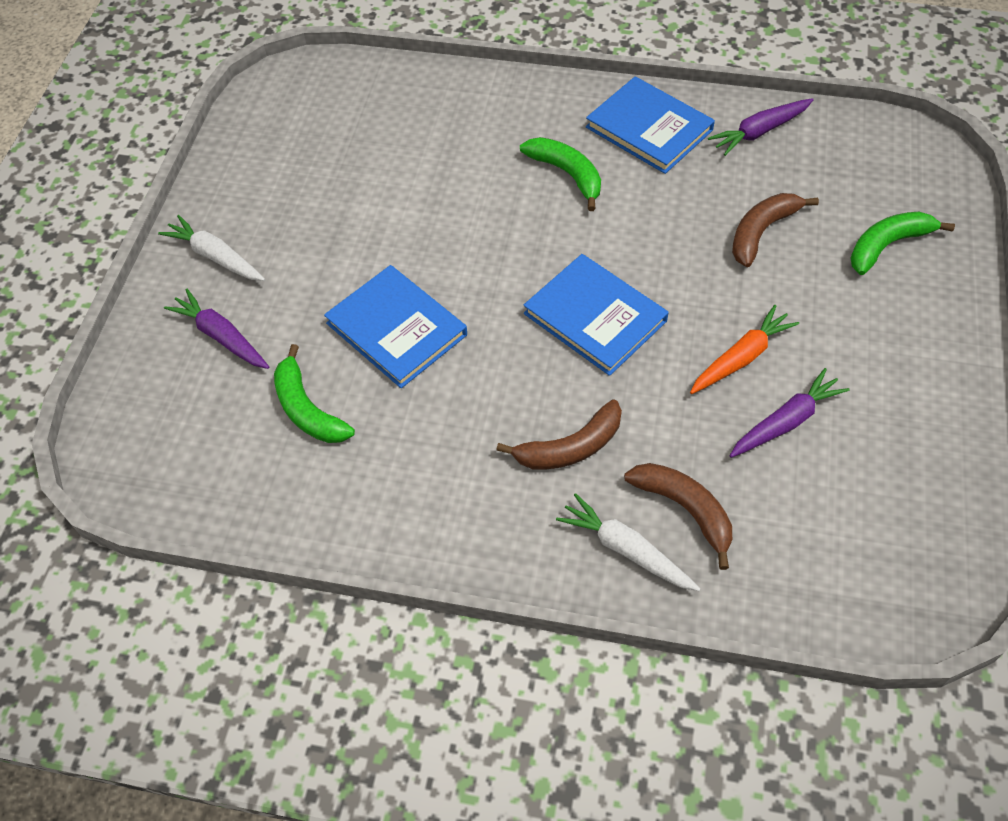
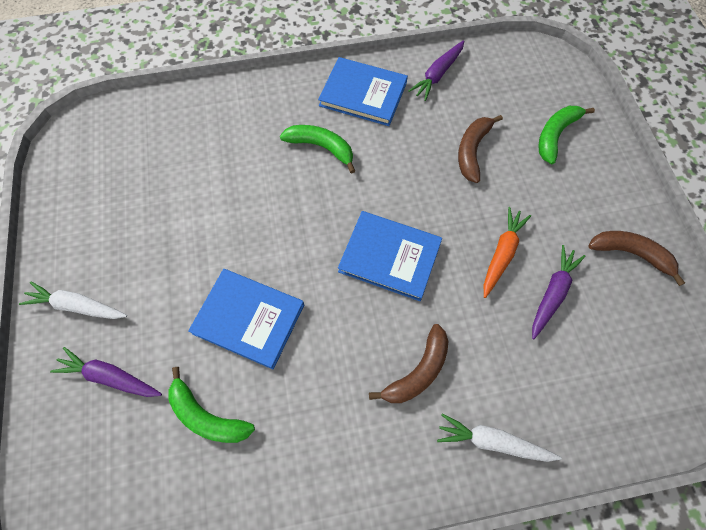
camera: 25 degrees left, 10 degrees up
(685, 509) = (517, 391): brown banana -> brown banana (630, 254)

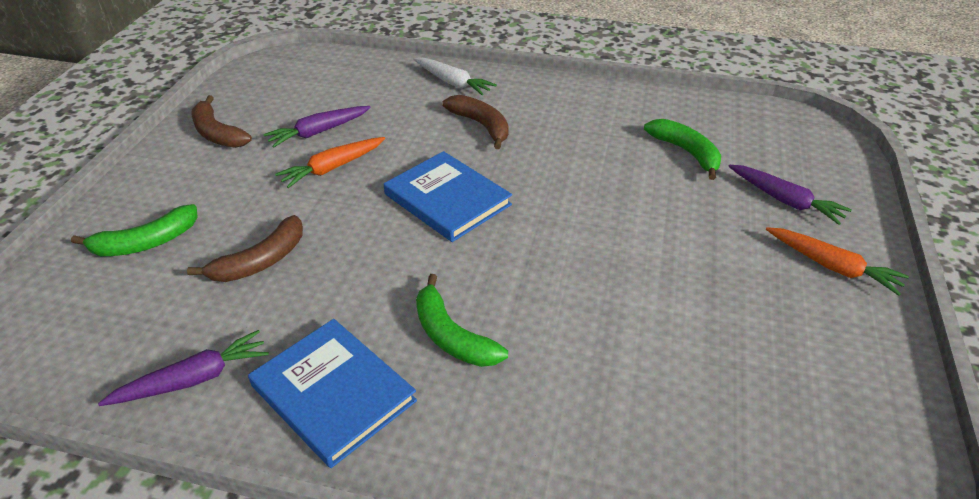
camera: 155 degrees left, 25 degrees down
(77, 306) = (832, 267): white carrot -> orange carrot
(249, 318) = (626, 199): blue book -> none
(418, 371) = (481, 125): brown banana -> brown banana turned 75 degrees clockwise

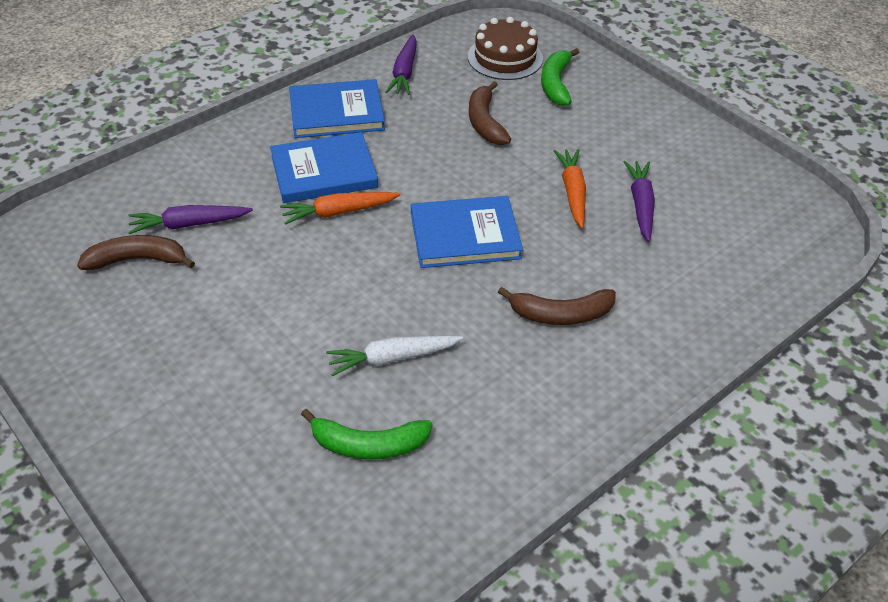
camera: 125 degrees right, 5 degrees up
(104, 304) = (505, 58): none -> brown cake
(217, 133) = (687, 149): brown banana -> brown banana (137, 260)
(451, 336) = (324, 172): green banana -> blue book
(453, 83) = (669, 338): white carrot -> white carrot (392, 358)
(785, 201) = (227, 461): purple carrot -> purple carrot (189, 224)
(832, 267) = (134, 416): orange carrot -> orange carrot (338, 212)

